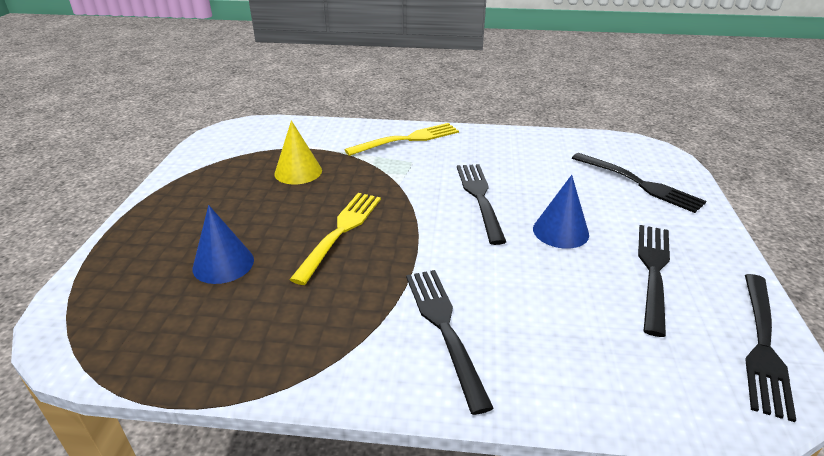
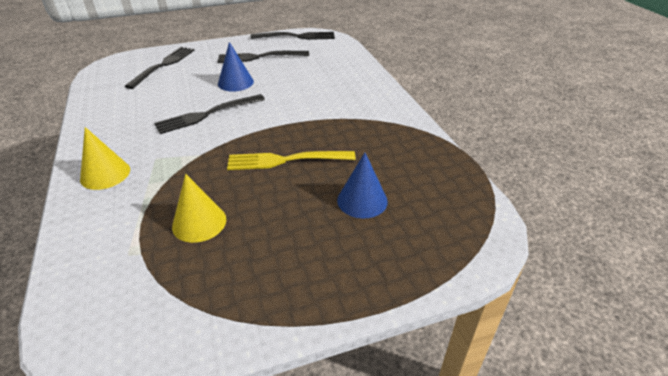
camera: 115 degrees left, 5 degrees up
(407, 139) = (105, 174): yellow fork -> yellow cone
(444, 328) = (347, 100): black fork -> none

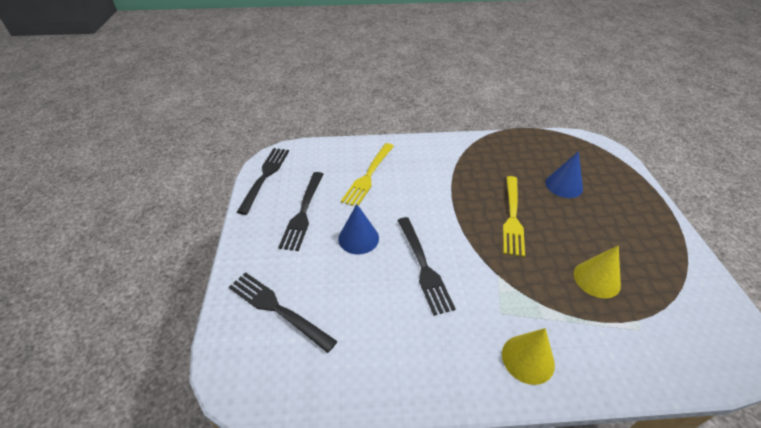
camera: 75 degrees left, 5 degrees up
(318, 75) = (368, 176): none -> yellow fork

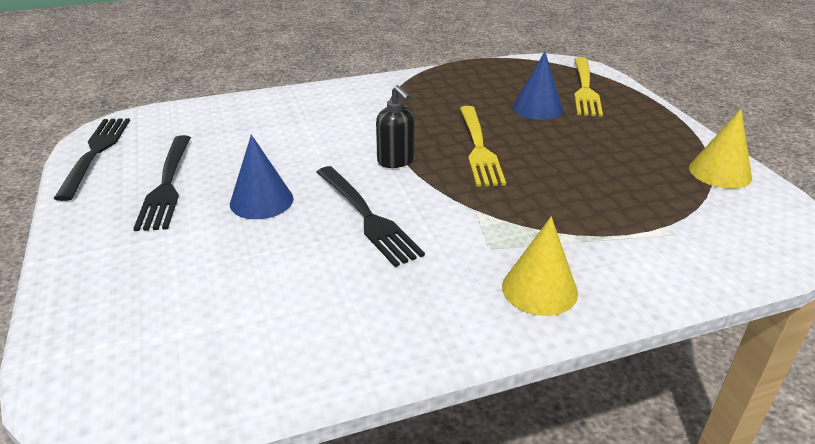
camera: 15 degrees left, 10 degrees down
(277, 309) = (146, 301): black fork -> none
(368, 176) = (262, 132): yellow fork -> yellow fork (585, 89)
(452, 219) = (396, 161): none -> black soap dispenser
(596, 279) = (605, 193): yellow cone -> yellow cone (720, 172)

